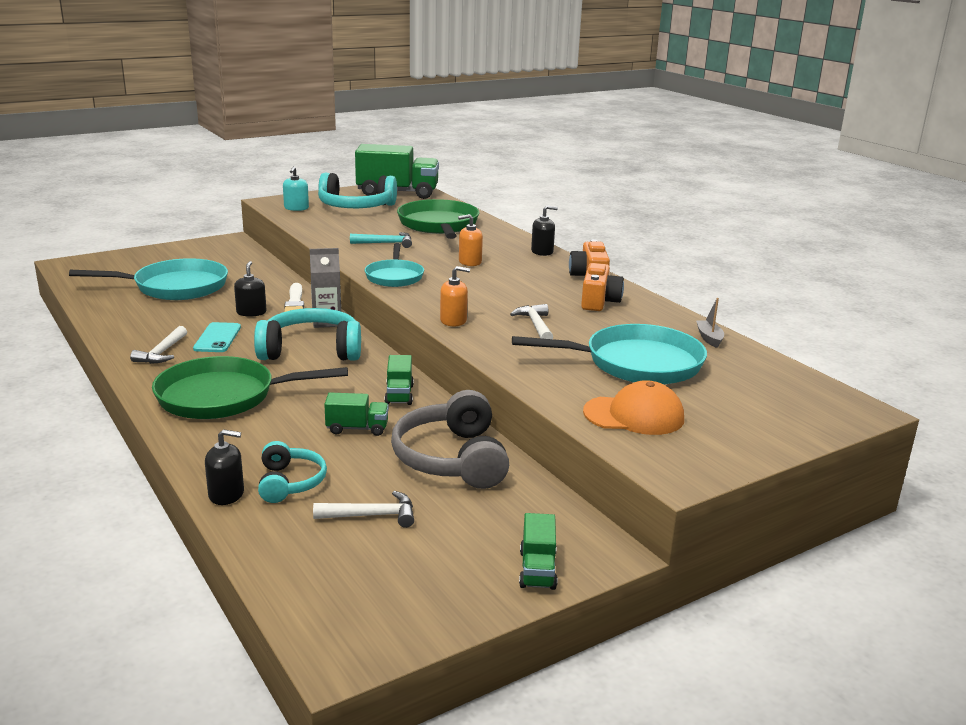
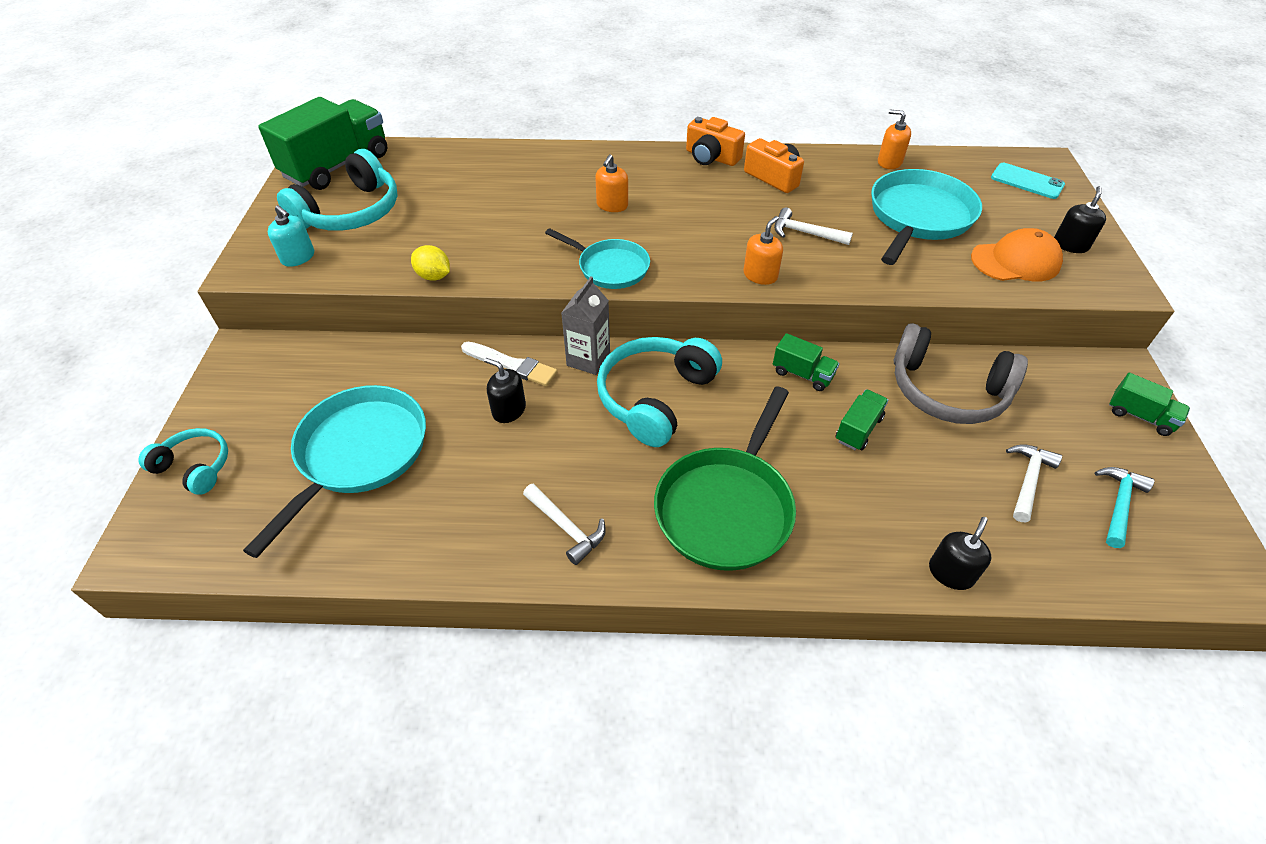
camera: 55 degrees left, 25 degrees up
(217, 338) = (561, 463): turquoise phone -> turquoise phone (1027, 181)
(290, 482) = (946, 516): turquoise headphones -> turquoise headphones (195, 467)
(320, 238) = (434, 276): none -> yellow lemon
(386, 243) = (502, 236): turquoise hammer -> turquoise hammer (1118, 504)
(439, 225) = (481, 181): green pan -> none
(542, 252) = (624, 154): black soap dispenser -> black soap dispenser (1070, 245)
(634, 415) = (1015, 261): orange cap -> orange cap turned 45 degrees clockwise
(709, 338) = (889, 162): grey boat -> orange soap dispenser

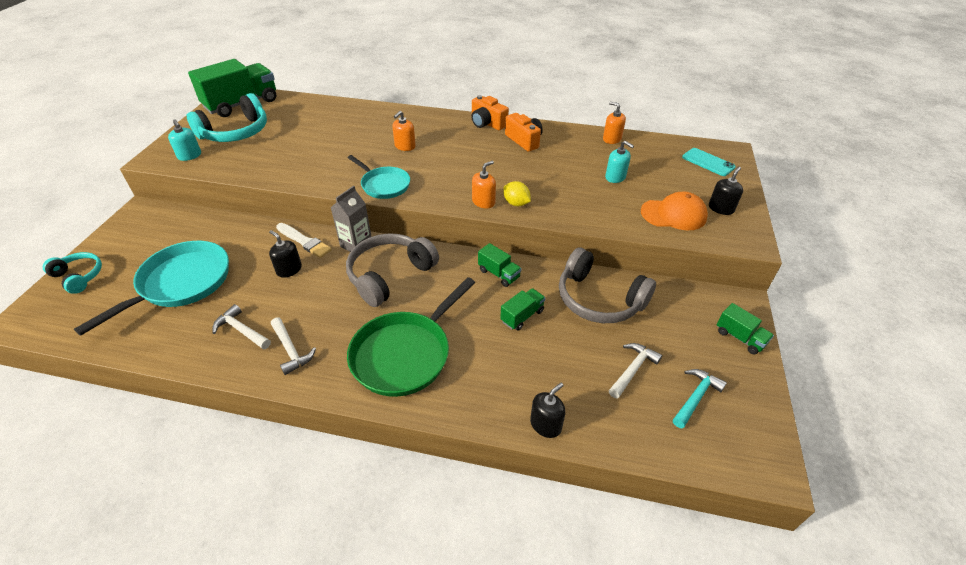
camera: 10 degrees right, 5 degrees down
(434, 276) = (267, 177): yellow lemon -> yellow lemon (516, 203)
(655, 397) = (389, 275): turquoise headphones -> grey headphones
(805, 233) = (528, 178): white hammer -> white hammer (241, 330)
(918, 217) = (615, 177): turquoise pan -> turquoise soap dispenser

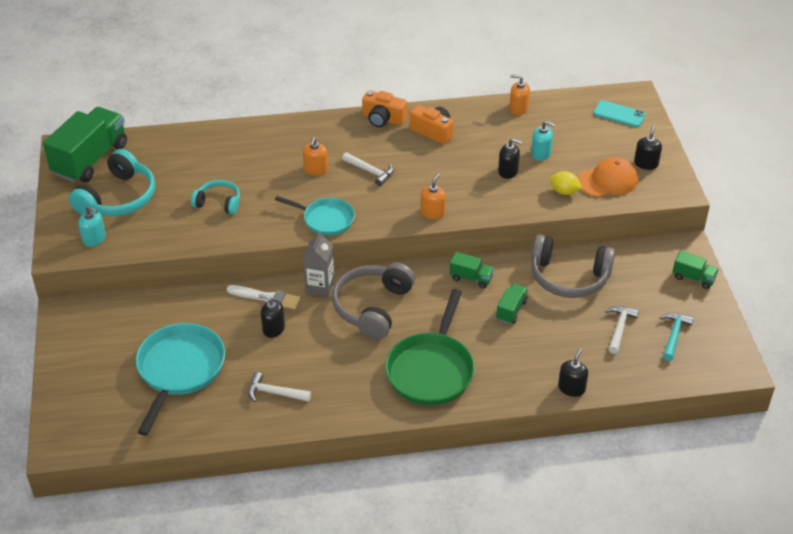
camera: 20 degrees left, 0 degrees up
(79, 276) = (70, 393): turquoise headphones -> turquoise headphones (218, 203)
(291, 350) = (331, 395): white hammer -> white hammer (370, 172)
(516, 203) = (463, 206): yellow lemon -> yellow lemon (564, 191)
(575, 184) = (508, 171): none -> black soap dispenser

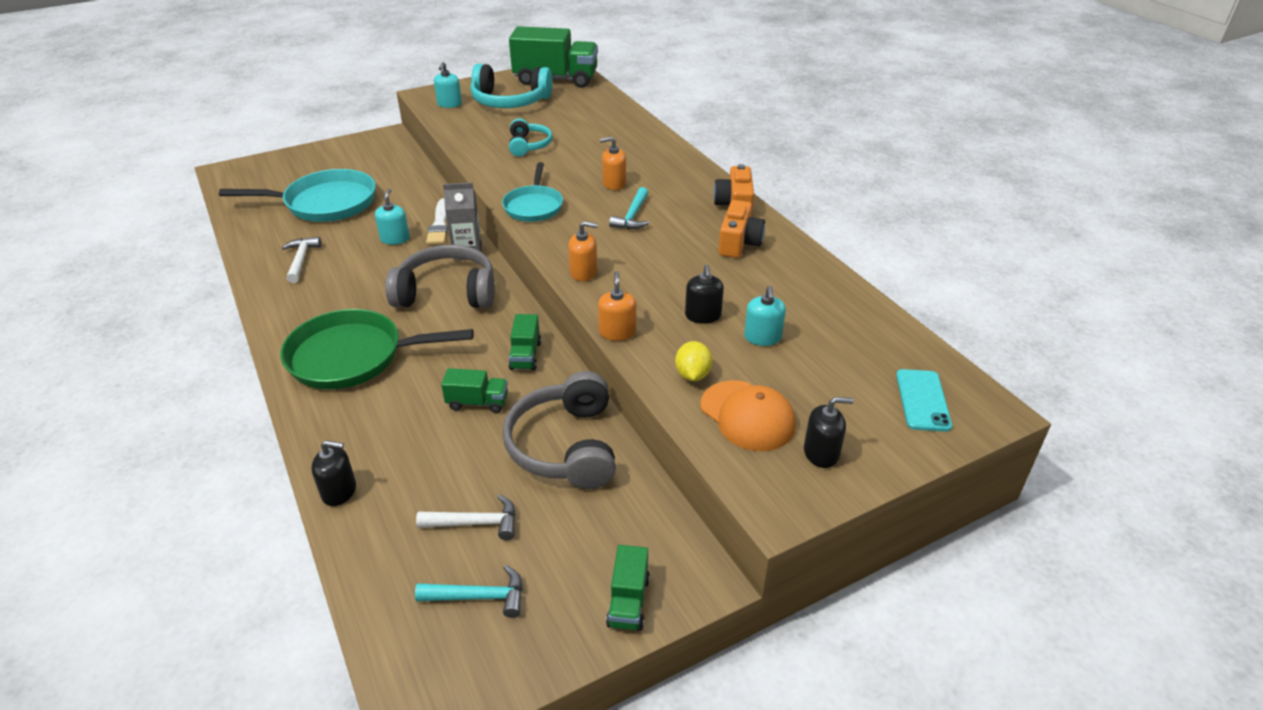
camera: 70 degrees right, 5 degrees down
(273, 328) = (395, 239): black soap dispenser -> turquoise soap dispenser
(370, 172) = (632, 216): white hammer -> turquoise hammer
(518, 108) = (846, 299): orange soap dispenser -> orange soap dispenser (617, 332)

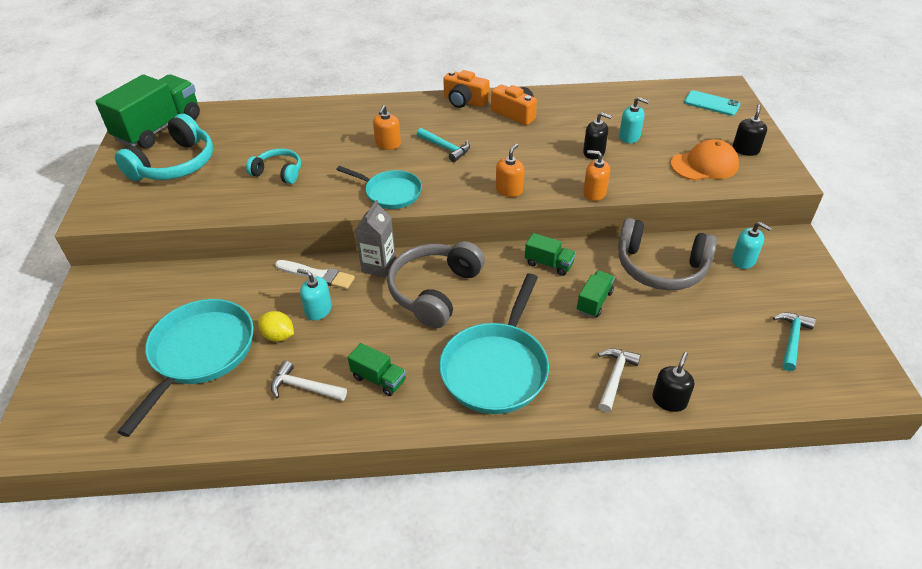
camera: 65 degrees left, 5 degrees up
(353, 357) = (496, 368): green pan -> turquoise pan
(449, 104) = (135, 203): turquoise soap dispenser -> turquoise soap dispenser (743, 260)
(475, 523) = (724, 328): white hammer -> white hammer (615, 377)
(628, 601) = (806, 274): green truck -> green truck (378, 379)
(692, 375) = (656, 174): yellow lemon -> yellow lemon (278, 336)

